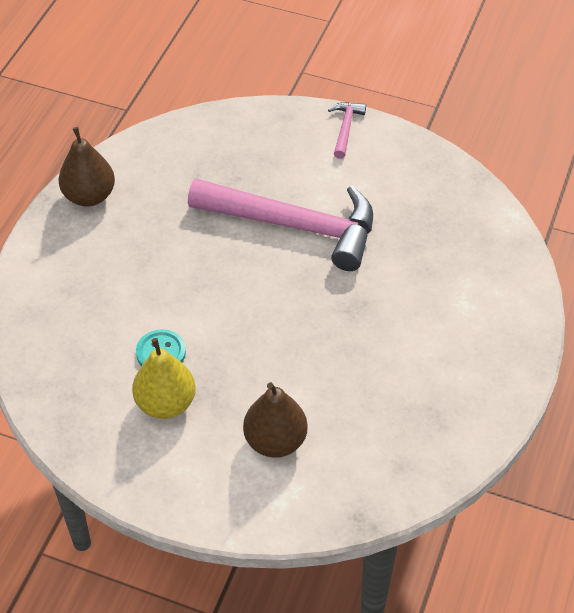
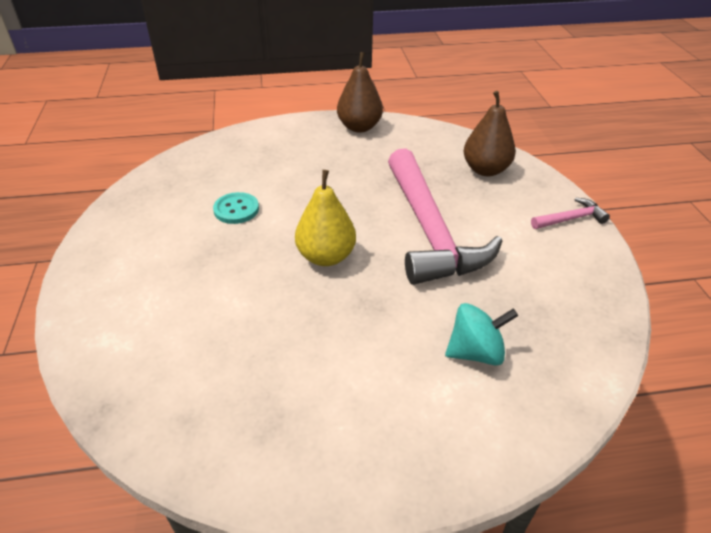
camera: 60 degrees right, 10 degrees down
(166, 403) = (186, 230): yellow pear -> yellow pear (326, 256)
(275, 441) = (176, 309): brown pear -> brown pear (485, 170)
(442, 269) = (475, 352): none -> turquoise spinning top

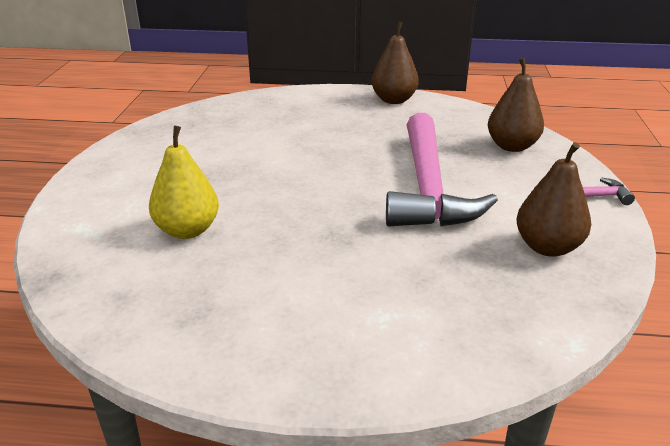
camera: 15 degrees right, 10 degrees down
(236, 209) = (243, 149): turquoise button -> none
(326, 256) = (312, 194): yellow pear -> yellow pear (187, 230)
(475, 352) = (430, 291): turquoise spinning top -> none
(555, 282) = (547, 247): none -> brown pear

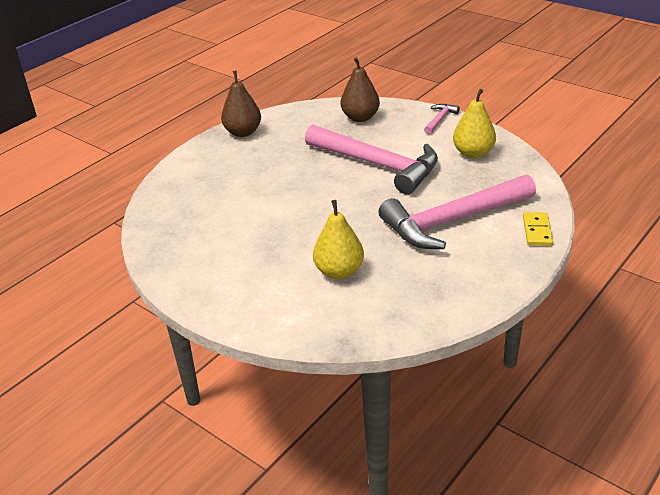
camera: 55 degrees left, 5 degrees up
(363, 280) = (452, 221): none -> pink hammer
(416, 372) = (537, 231): none -> yellow domino
(547, 247) = (473, 153): brown pear -> yellow pear

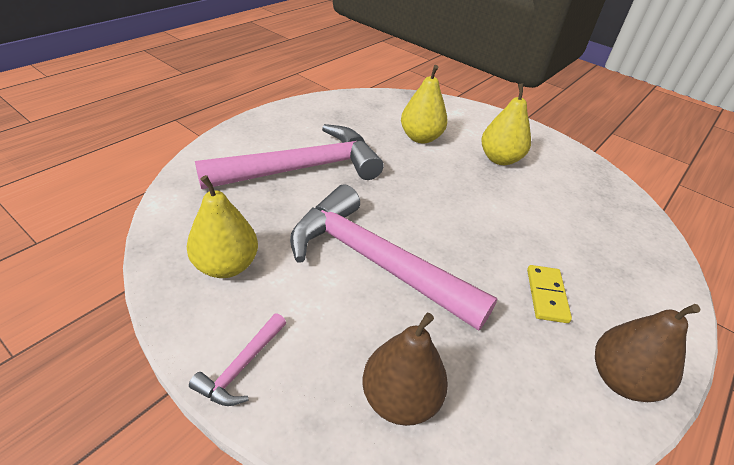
camera: 175 degrees right, 5 degrees up
(257, 257) = (500, 159): none -> yellow pear
(537, 231) = (221, 148): yellow domino -> yellow domino (546, 295)

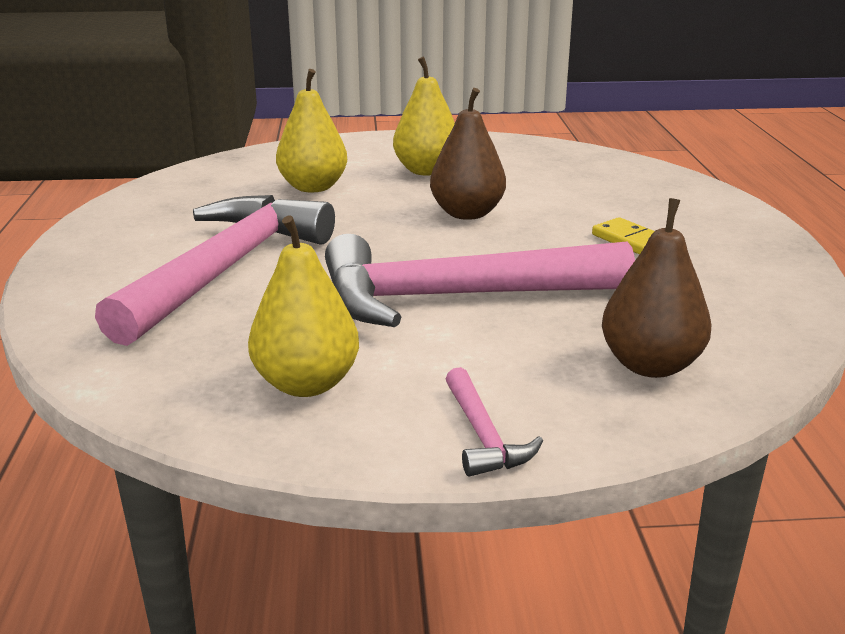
camera: 40 degrees left, 15 degrees down
(621, 379) = (764, 262): brown pear -> brown pear (467, 213)

